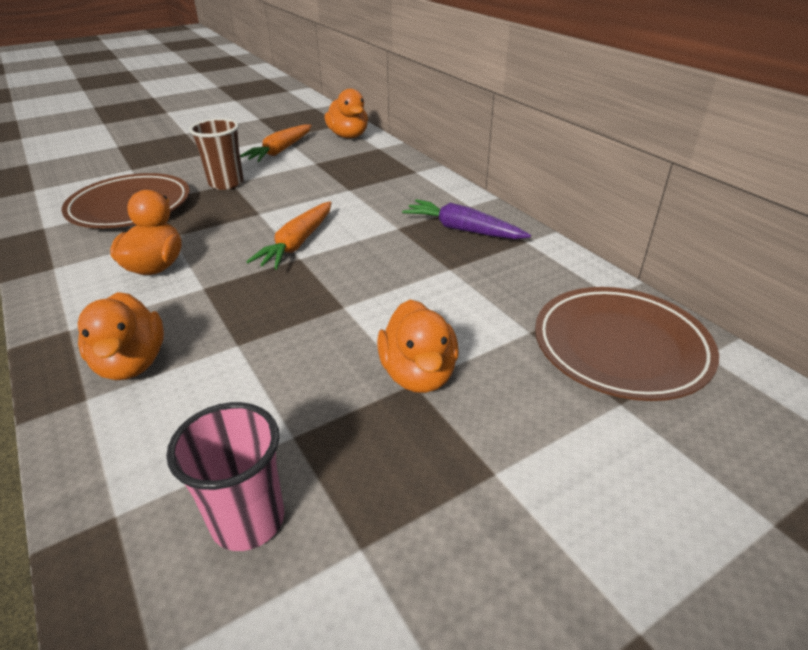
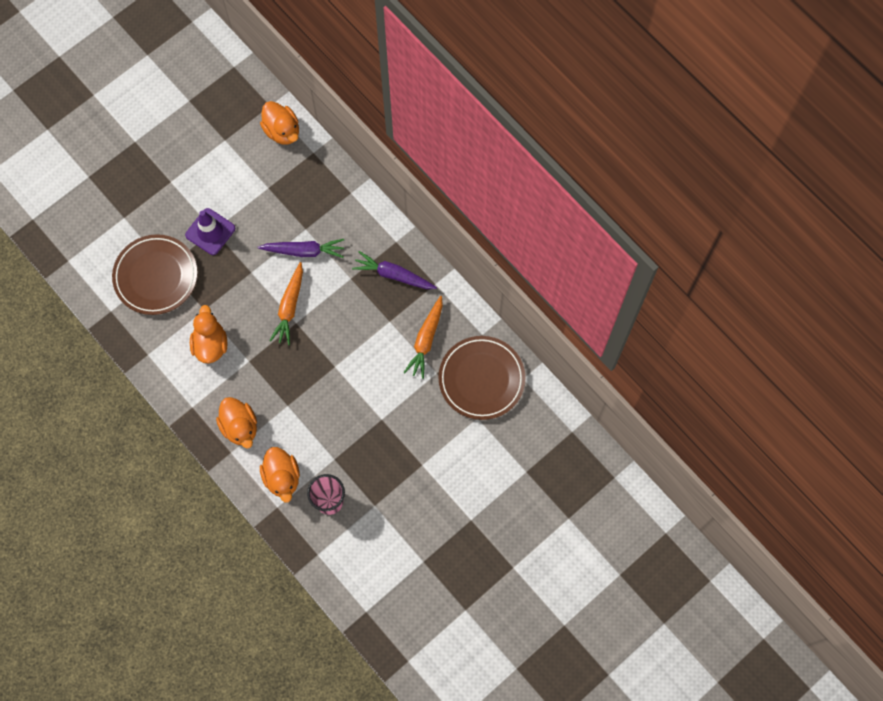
camera: 10 degrees left, 35 degrees up
(226, 183) = (210, 232): brown cup -> purple traffic cone
(280, 151) = (232, 169): orange carrot -> orange carrot (426, 340)
(340, 203) = (304, 251): none -> purple carrot
(418, 374) = (383, 413): orange duck -> orange duck (282, 477)

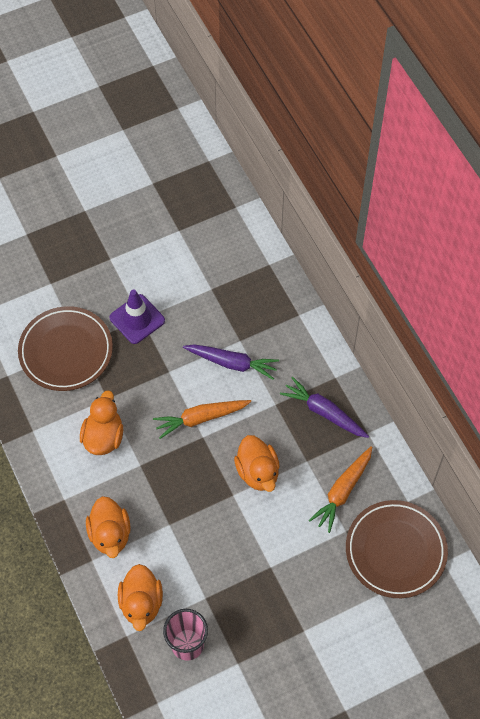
camera: 15 degrees right, 10 degrees down
(282, 131) = (242, 235): orange duck -> orange duck (258, 472)
(289, 307) = (200, 418): orange carrot -> orange carrot turned 45 degrees clockwise

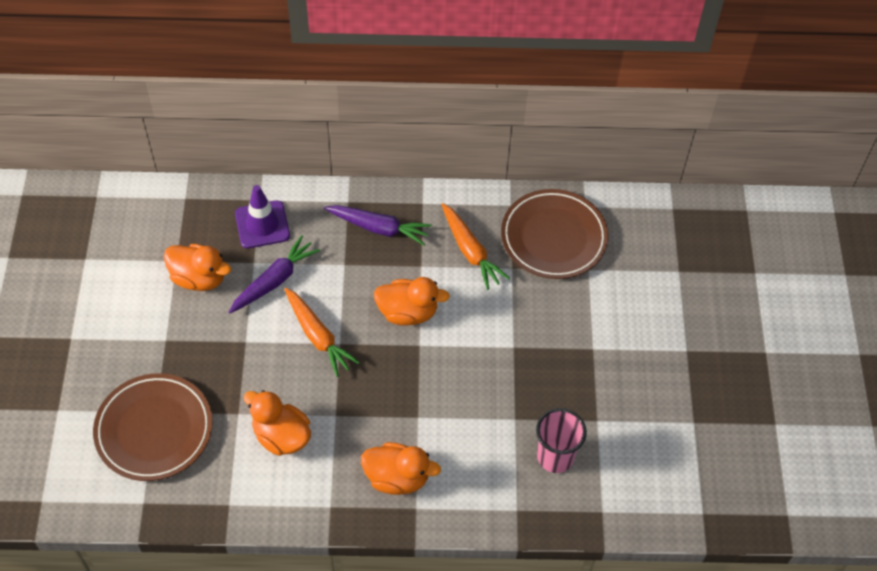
camera: 65 degrees left, 5 degrees down
(137, 319) = (163, 344): purple traffic cone -> purple traffic cone (262, 225)
(141, 603) = (489, 480): orange duck -> orange duck (199, 278)
(200, 418) = (318, 336): orange carrot -> orange carrot turned 45 degrees counterclockwise
(324, 412) = (379, 228): purple carrot -> purple carrot turned 135 degrees counterclockwise

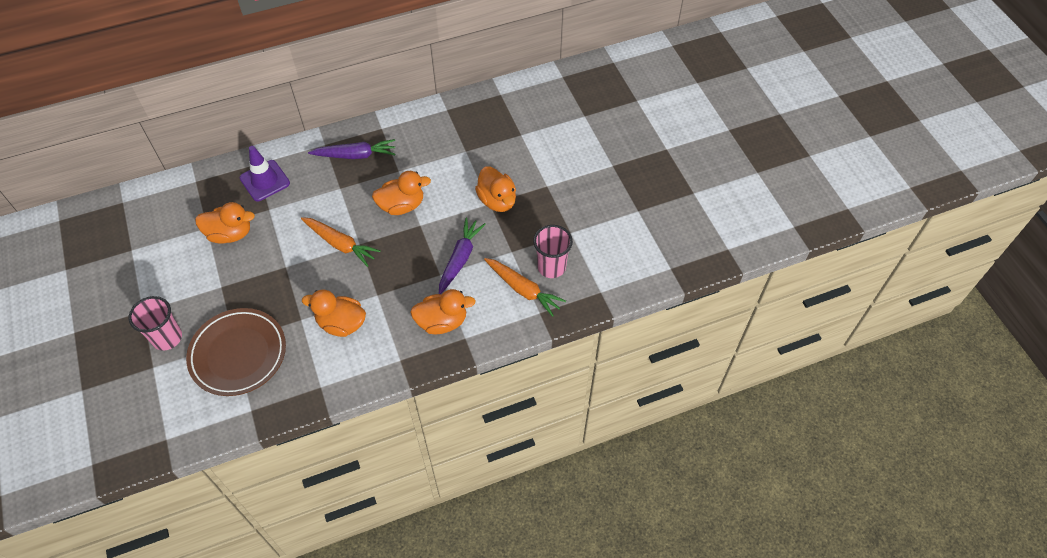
camera: 20 degrees left, 0 degrees up
(85, 381) = (167, 338): none -> pink cup
(274, 280) = (290, 216): purple carrot -> purple carrot (460, 259)
(470, 251) = (431, 149): orange carrot -> orange carrot (523, 289)
(524, 347) = (497, 201): none -> orange duck
(553, 237) = (487, 121): brown plate -> none

